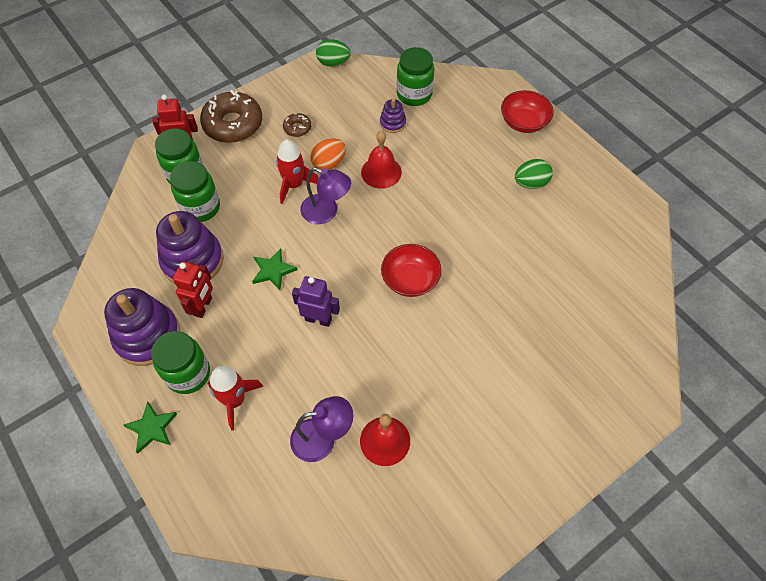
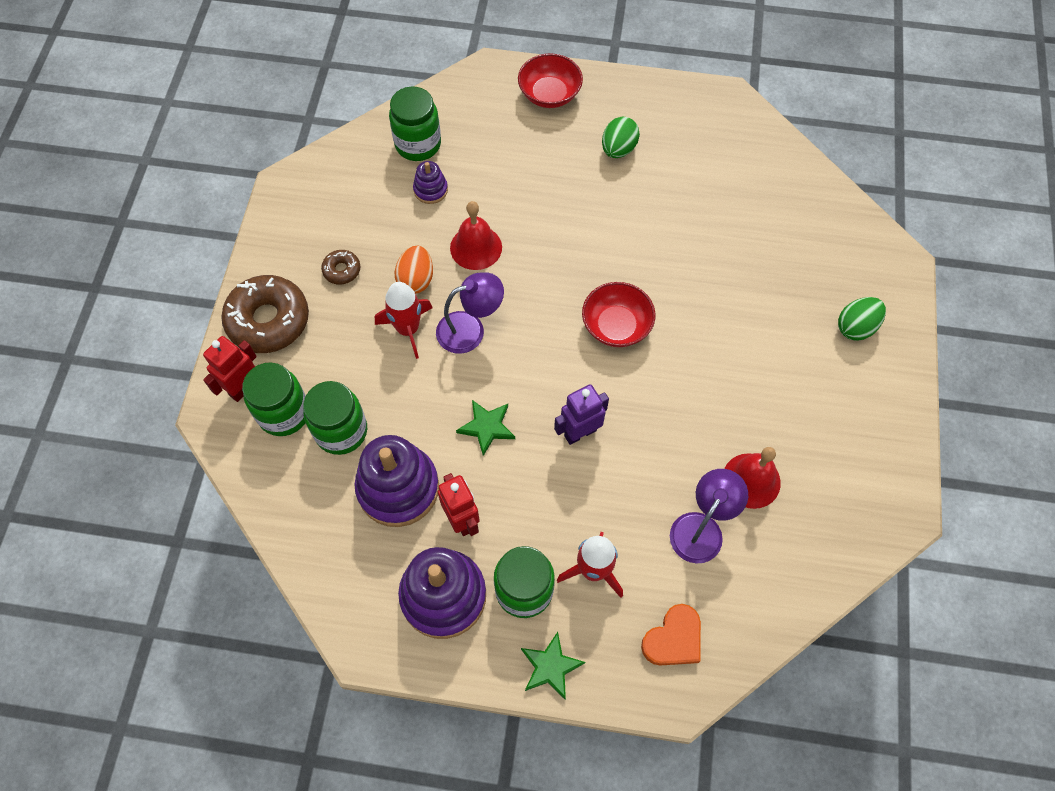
camera: 45 degrees left, 5 degrees up
(231, 483) = (673, 639): none -> orange heart
(333, 63) = (297, 173): green egg -> green egg (856, 327)

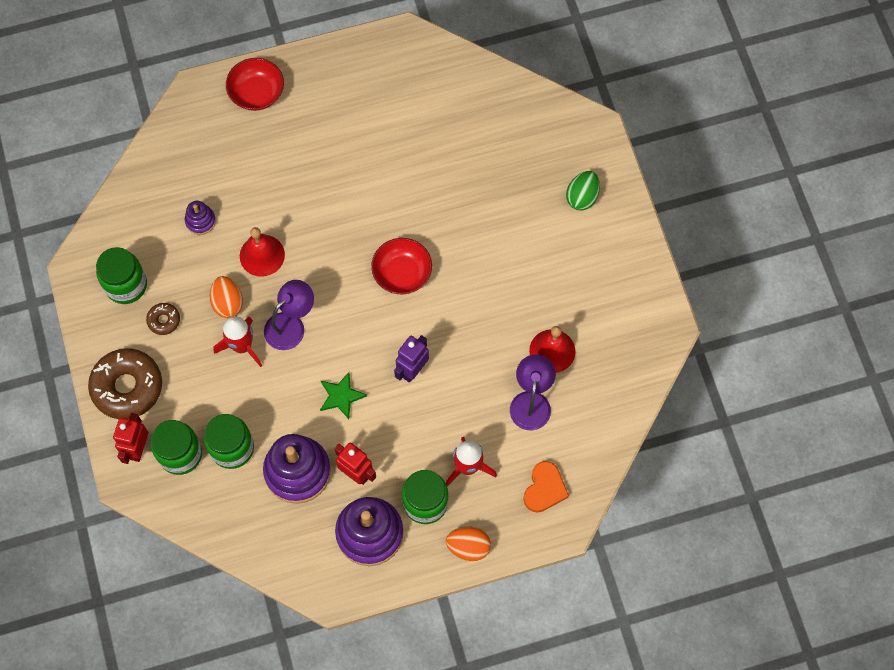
camera: 25 degrees left, 5 degrees up
(418, 144) = (169, 185): green jar -> green jar (126, 285)
(550, 667) = (468, 547): green star -> orange egg
(618, 149) = (336, 120): green egg -> none

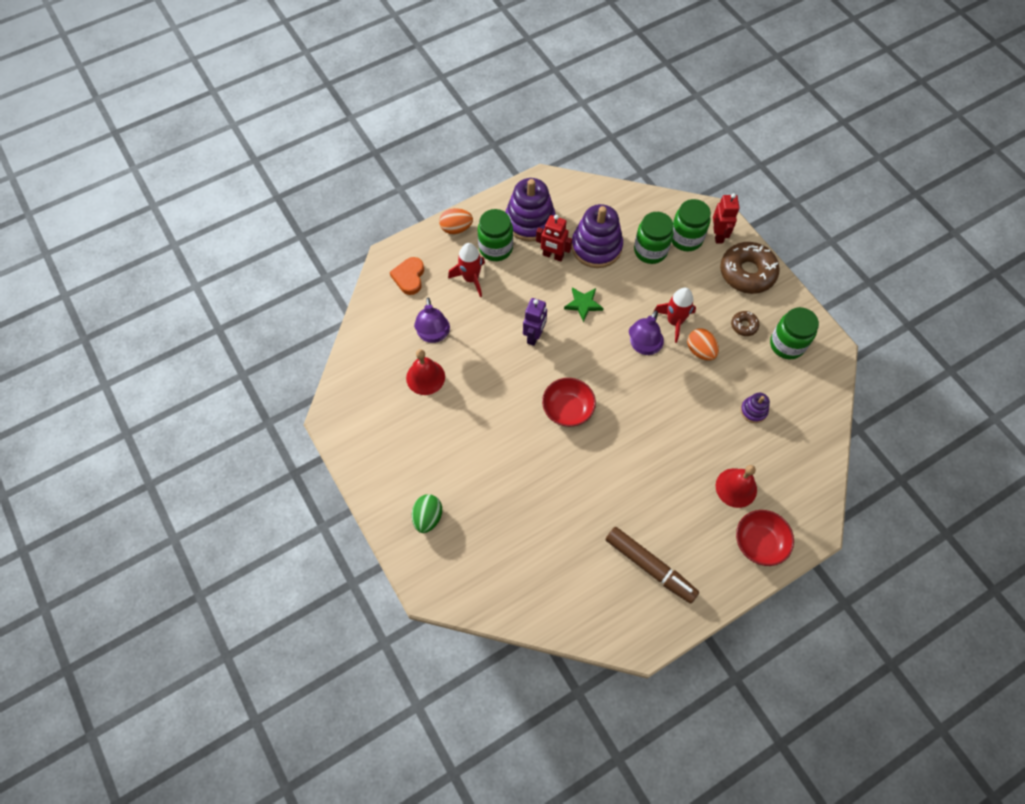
camera: 165 degrees right, 5 degrees down
(262, 255) = (689, 395): red bell -> red bell (736, 487)
(373, 98) = (650, 567): none -> brown marker

